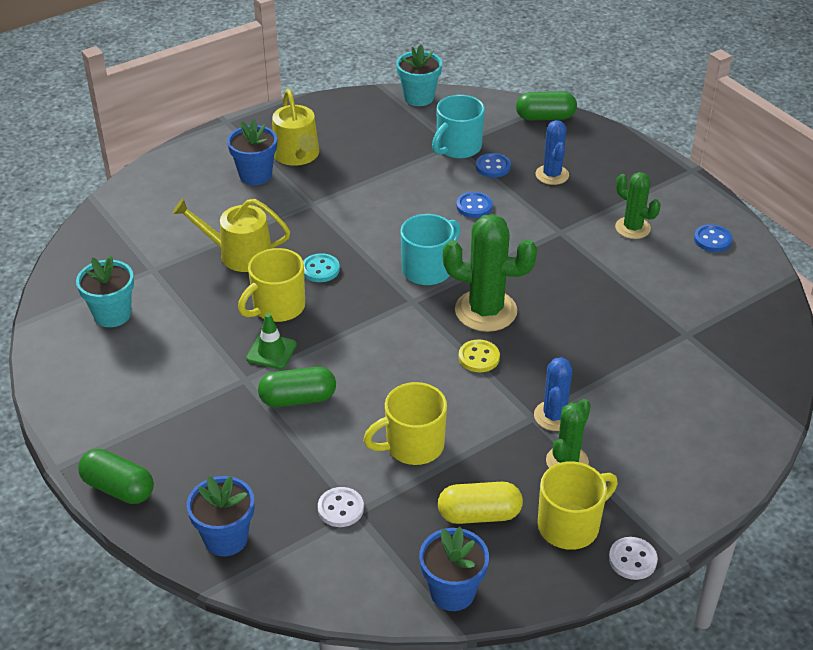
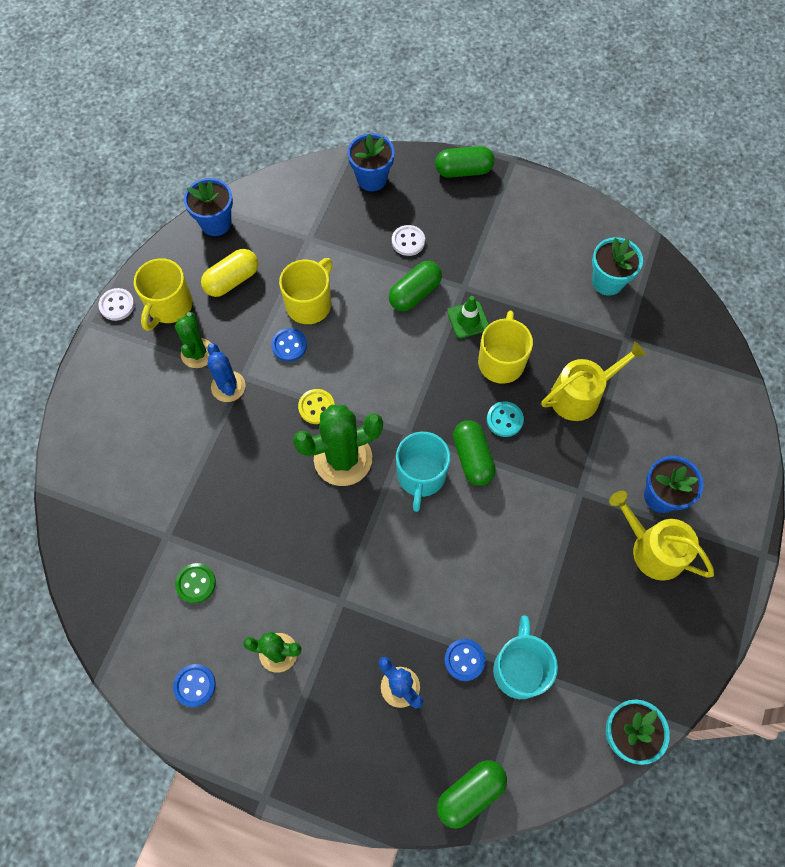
camera: 145 degrees right, 25 degrees up
(340, 508) = (321, 234): white button -> white button (408, 241)
(373, 260) = (472, 458): none -> green capsule
(474, 206) = (440, 585): blue button -> blue button (289, 345)
(677, 293) = (196, 583): none -> green button

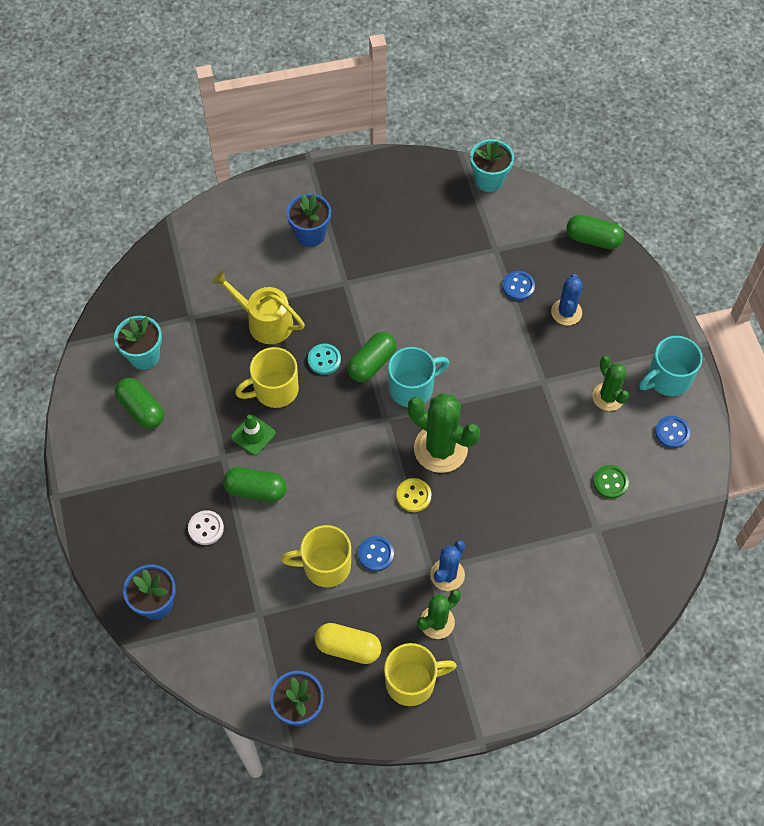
camera: 125 degrees left, 5 degrees down
(117, 305) = (444, 729): white button -> none
(463, 170) = (95, 530): green capsule -> green capsule (141, 409)
(519, 668) = (497, 253): turquoise mug -> turquoise mug (667, 379)
(652, 549) = (354, 221): yellow watering can -> none

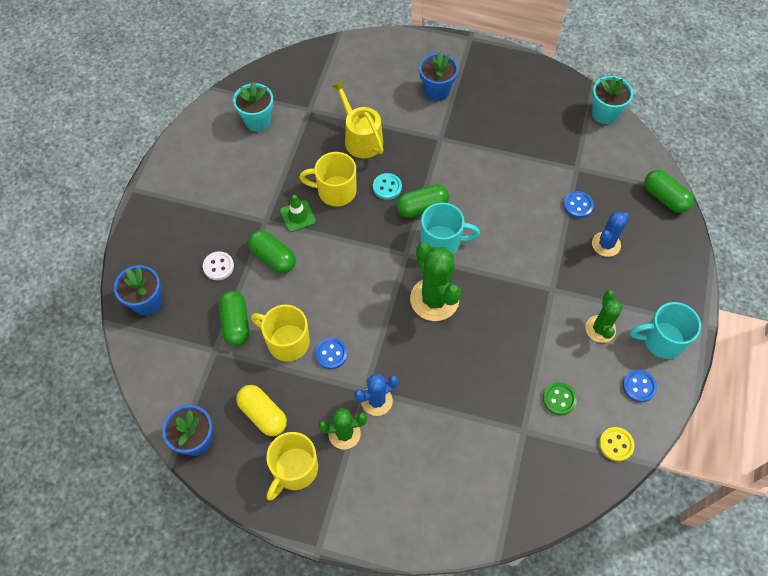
camera: 30 degrees right, 0 degrees up
(141, 409) = (230, 157): green capsule -> green capsule (236, 323)
(412, 682) = (294, 470): yellow mug -> yellow mug turned 105 degrees clockwise
(413, 496) = (389, 324): yellow button -> yellow button (616, 444)

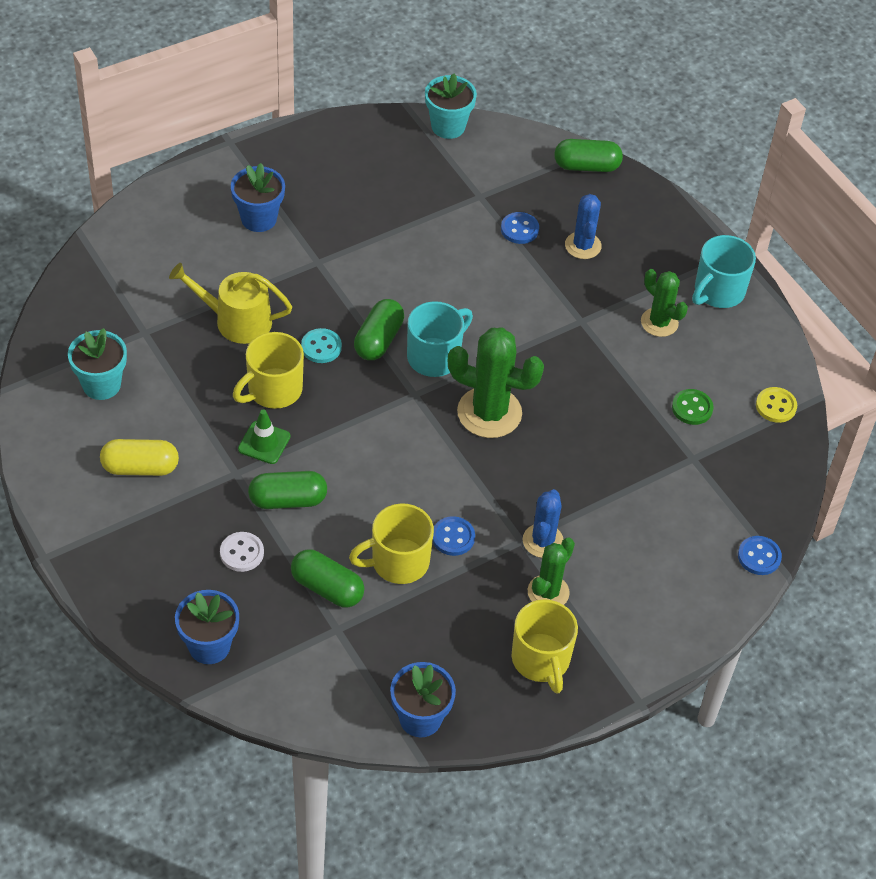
camera: 50 degrees left, 10 degrees down
(263, 414) = (455, 641): yellow capsule -> yellow capsule (140, 468)
(639, 386) = (742, 344): blue button -> blue button (759, 556)

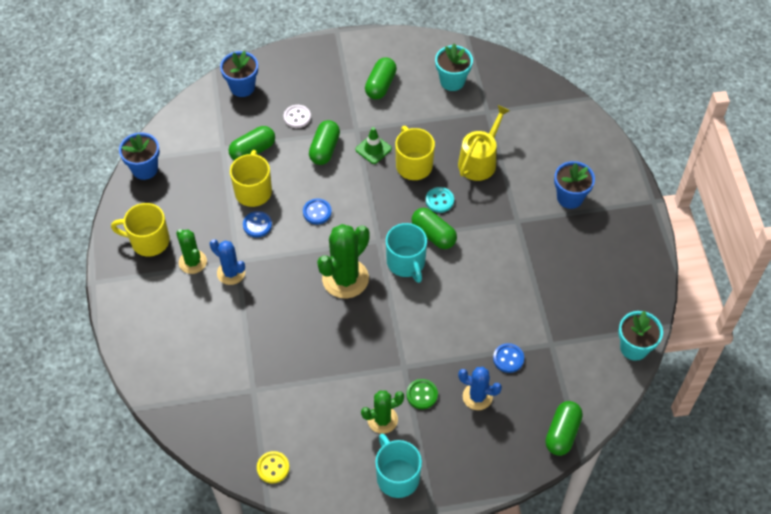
camera: 115 degrees right, 5 degrees up
(140, 468) = (380, 85): yellow capsule -> green capsule
(692, 408) = (295, 408): green button -> green button (422, 394)
(759, 556) = (156, 397): blue button -> blue button (317, 212)

